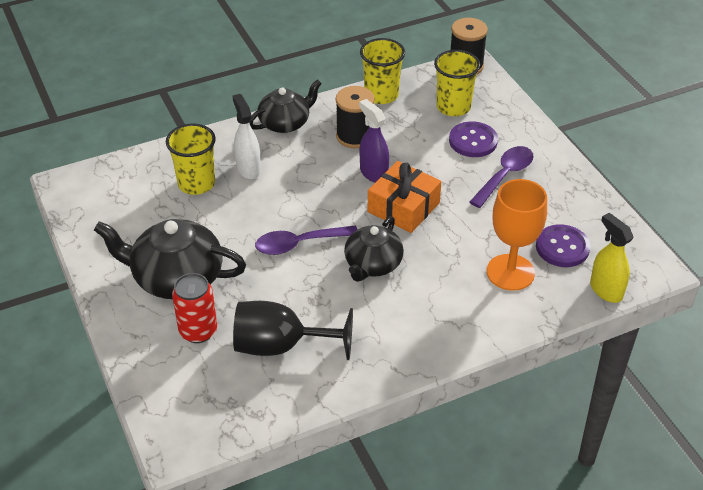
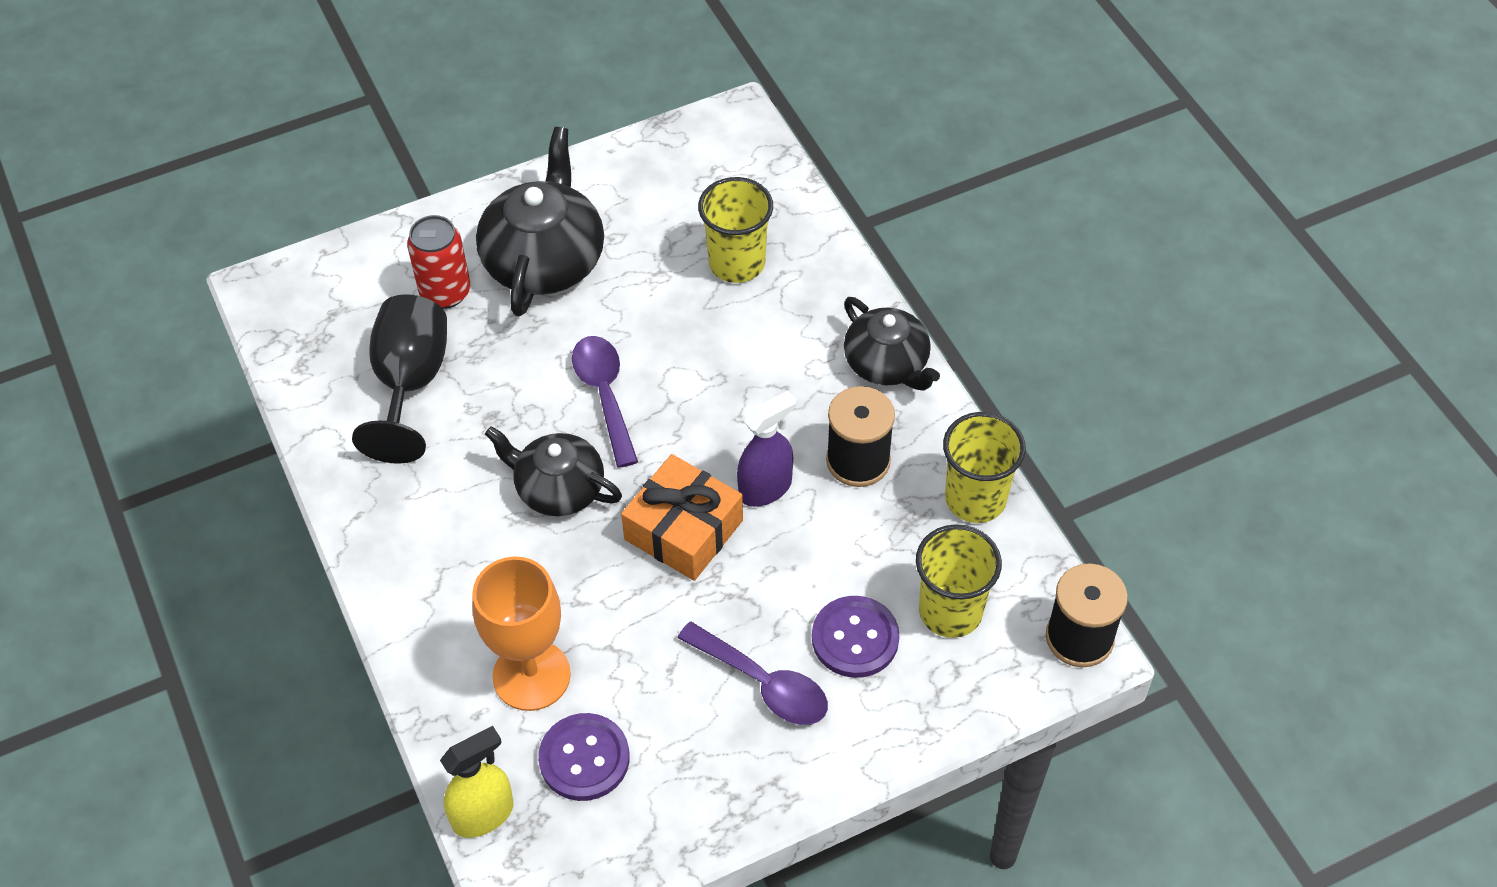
camera: 90 degrees right, 10 degrees up
(248, 169) = (772, 323): white spray bottle -> none

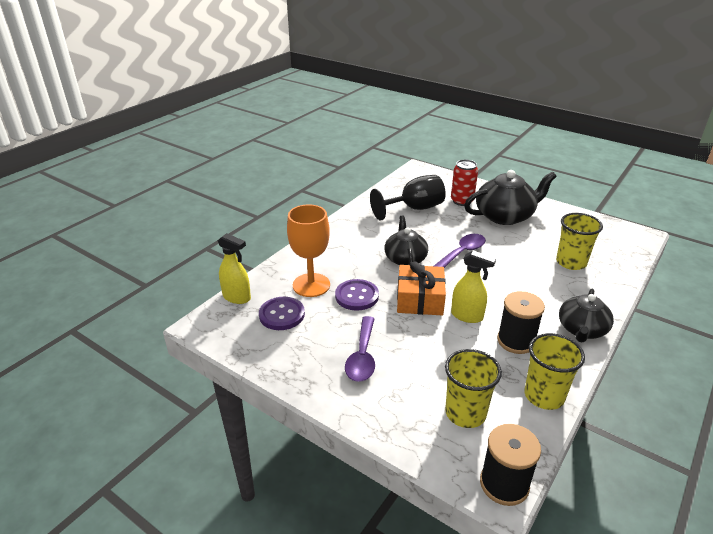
camera: 60 degrees right, 20 degrees down
(765, 488) = (467, 316): purple spray bottle -> yellow spray bottle
(855, 638) = (415, 380): purple button -> purple button (357, 296)

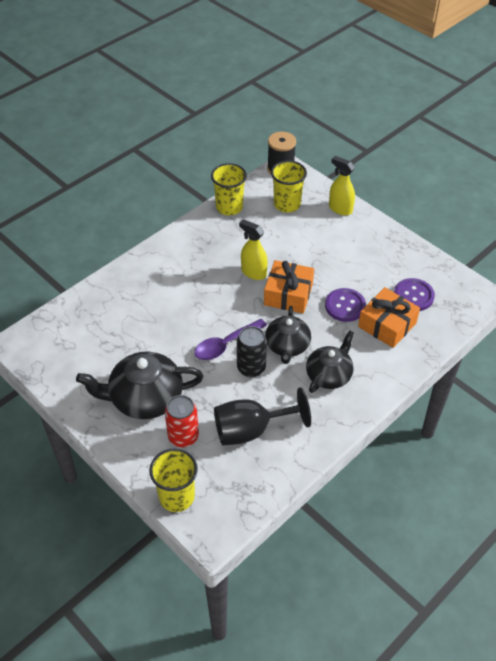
camera: 170 degrees left, 15 degrees up
(237, 297) = (457, 320): yellow spray bottle -> yellow spray bottle (340, 209)
(311, 285) = (387, 325): orange goblet -> orange gift
(362, 356) = (349, 250): purple spoon -> none
(431, 241) = (251, 368): none -> black can
(516, 341) = (225, 246): black spool -> none
(571, 262) = (122, 316): yellow cup -> yellow cup (176, 497)
(581, 329) = (167, 248): black teapot -> black teapot (329, 375)

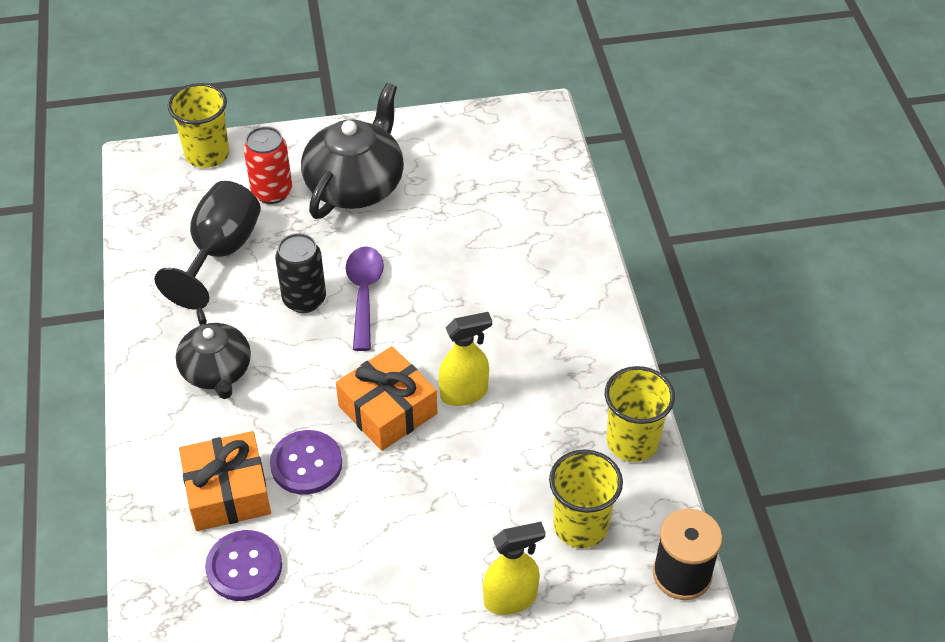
camera: 125 degrees right, 0 degrees up
(287, 346) = (302, 355): black teapot -> none

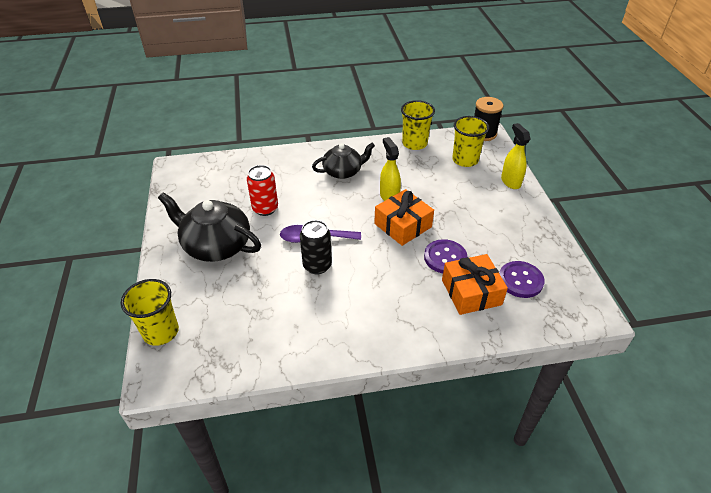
camera: 90 degrees left, 5 degrees down
(217, 371) = (378, 306): black teapot -> black teapot (343, 171)
(220, 252) = (268, 314): black goblet -> none
(272, 192) = (213, 289): red can -> red can (265, 209)

